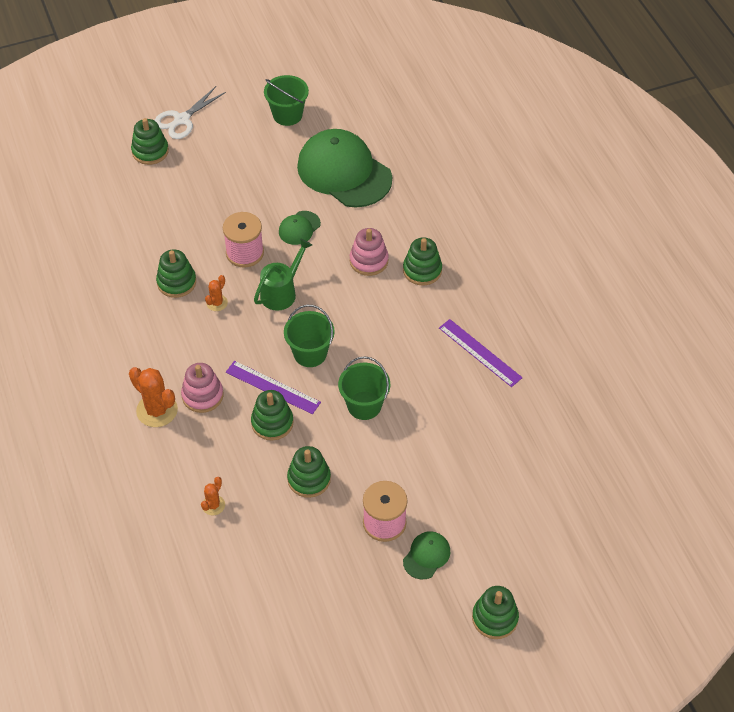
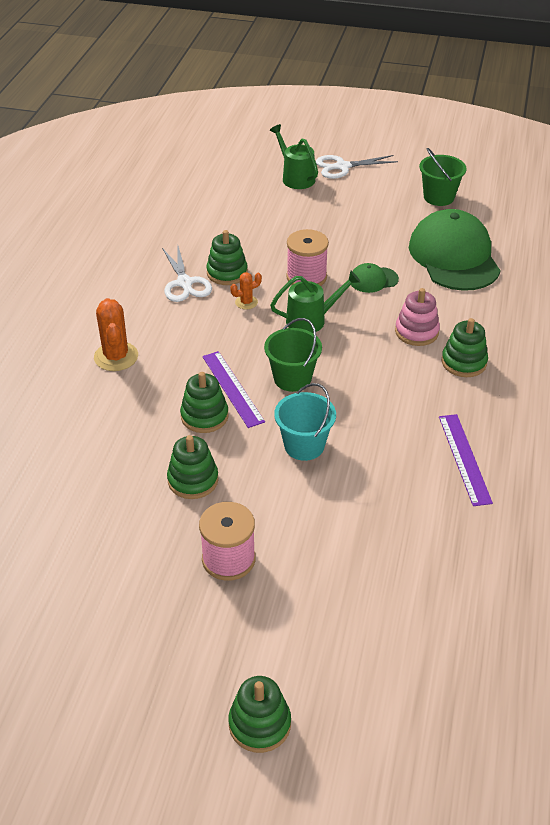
camera: 35 degrees right, 10 degrees down
(150, 151) = (295, 177): green stacking toy -> green watering can
(150, 311) = (184, 283): none -> white scissors
(202, 395) = (165, 365): pink stacking toy -> none
(213, 505) = (87, 455): orange cactus -> none
(364, 405) = (304, 445): green bucket -> turquoise bucket
(426, 556) = (242, 615): green cap -> none

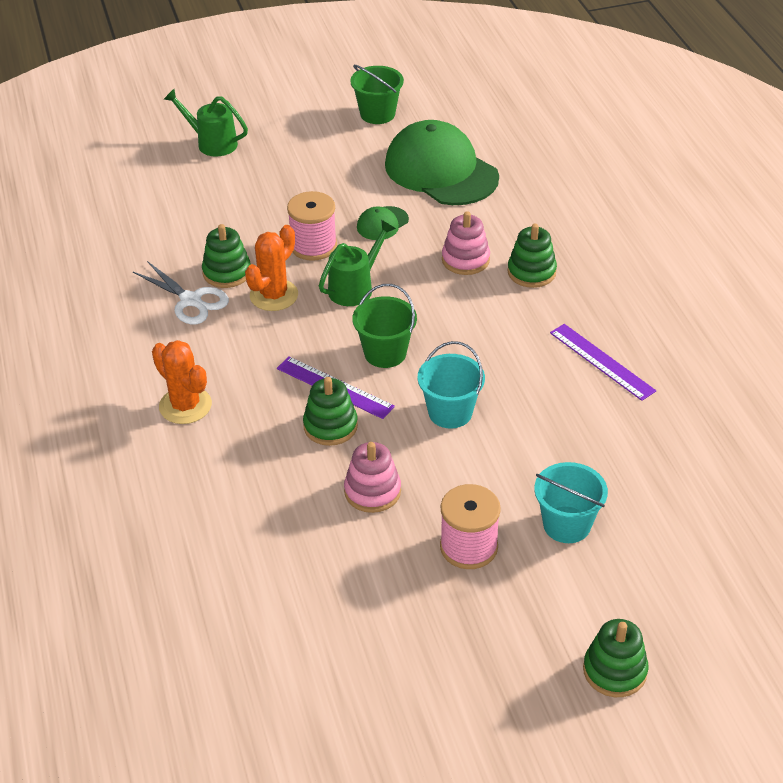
camera: 30 degrees left, 0 degrees up
(193, 480) = (372, 491): green stacking toy -> pink stacking toy
(246, 302) = (274, 295): orange cactus -> orange cactus, size x1.84
(322, 580) = (566, 525): none -> turquoise bucket
(342, 167) = (252, 114): white scissors -> none

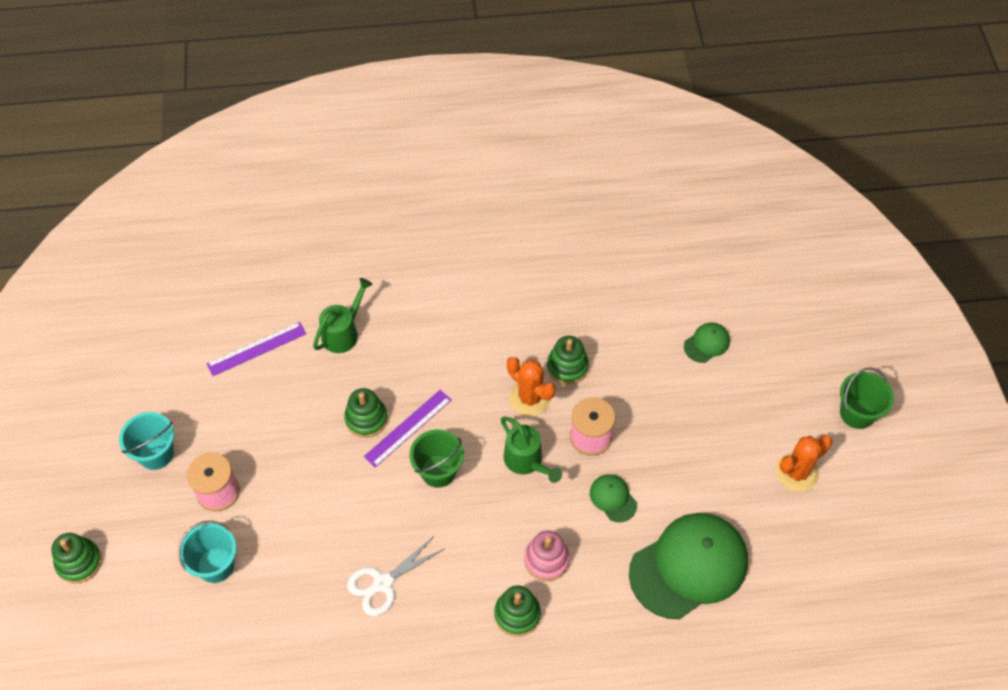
camera: 100 degrees right, 15 degrees up
(181, 179) = (706, 343): none -> green cap
(185, 406) = (415, 325): orange cactus -> orange cactus (797, 472)
(190, 300) = (537, 338): white scissors -> white scissors (383, 583)
(211, 143) = (761, 372): green watering can -> green watering can (343, 332)
(372, 491) = (291, 437): pink stacking toy -> none
(377, 114) = (796, 525): green bucket -> green bucket (857, 413)
(450, 412) = (357, 507): turquoise bucket -> turquoise bucket (156, 453)
(602, 361) = (384, 643): purple ruler -> purple ruler (256, 349)

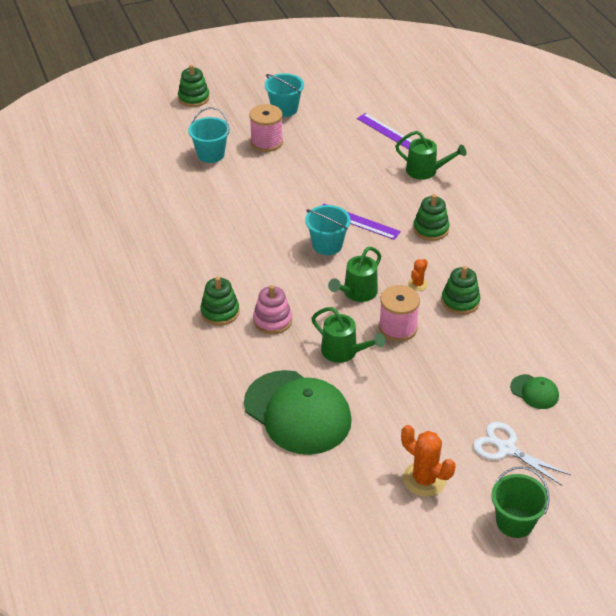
camera: 75 degrees right, 15 degrees down
(366, 419) = (356, 198): green stacking toy -> green stacking toy (430, 229)
(383, 583) = (223, 235): white scissors -> white scissors (506, 449)
(438, 471) = (327, 245): green bucket -> turquoise bucket
(530, 398) = (417, 284): orange cactus -> orange cactus, size x0.54
(613, 498) = (344, 352): green cap -> green watering can

